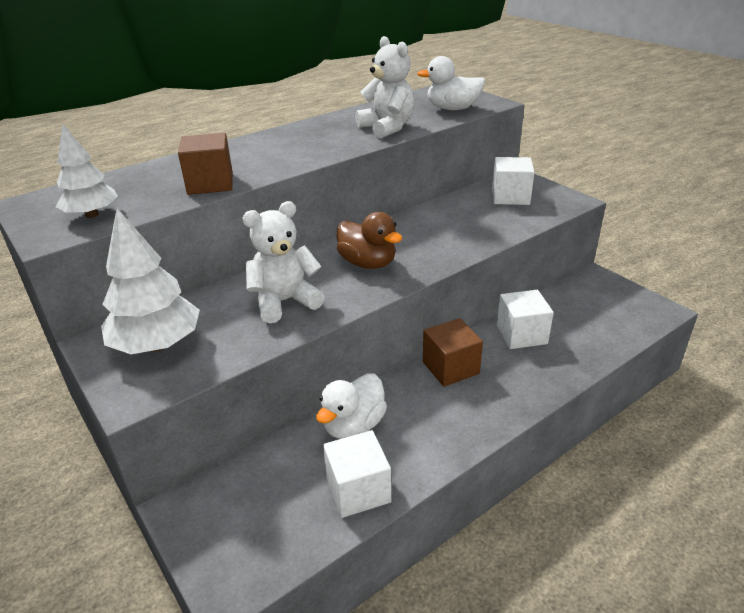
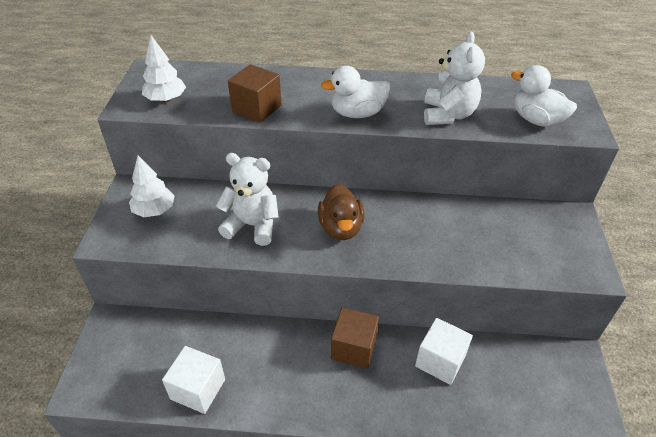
camera: 40 degrees right, 10 degrees up
(157, 344) = (154, 210): white tree -> white tree, size x0.64
(353, 425) = (245, 342): white duck -> white duck (357, 113)
(510, 197) = (537, 233): white cube -> none

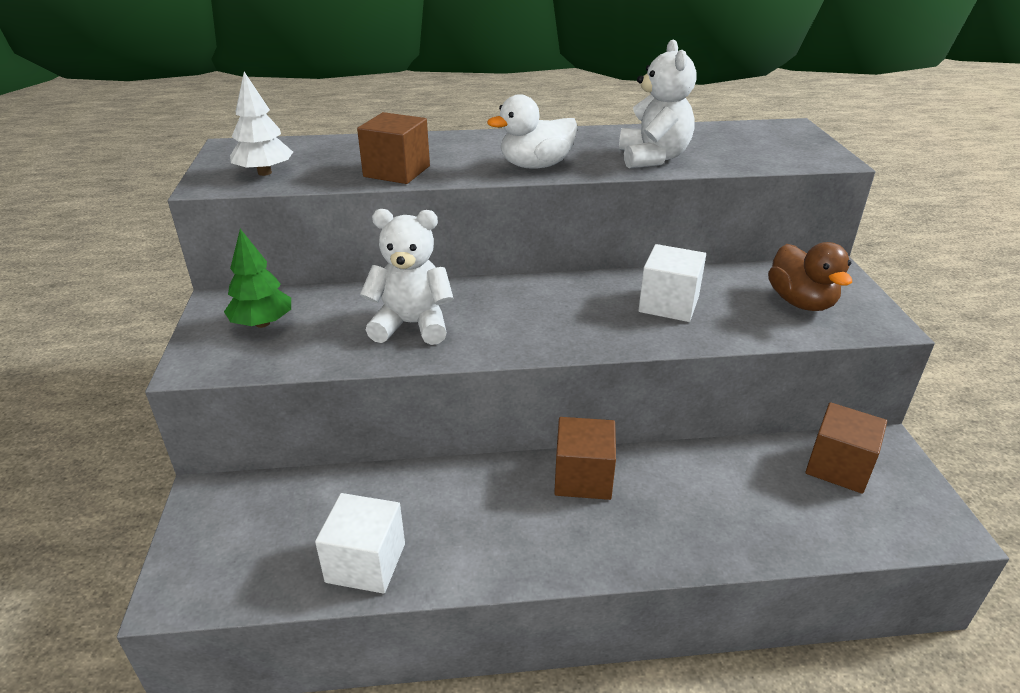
camera: 10 degrees left, 10 degrees down
(154, 210) = (262, 323): white tree -> green tree
(341, 228) = (537, 314): brown duck -> brown duck (801, 302)
(440, 361) = (707, 476): white cube -> white cube (668, 304)
(536, 120) = (764, 154): white duck -> none
(537, 369) = (838, 467): none -> brown cube

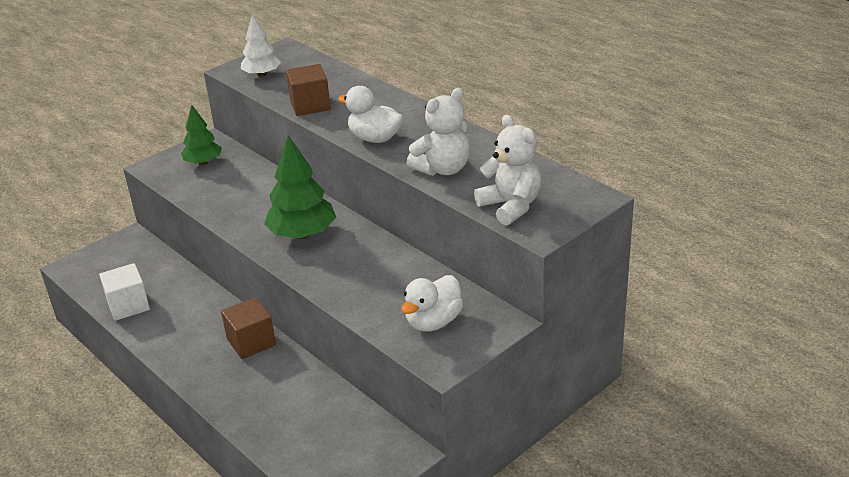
camera: 55 degrees right, 0 degrees up
(412, 325) = (248, 202): white teddy bear -> white teddy bear (511, 206)
(537, 315) = (302, 234): none -> green tree
(668, 304) = (369, 272): white cube -> none
(801, 302) = (433, 322): brown duck -> white duck
(838, 467) = (360, 438): brown cube -> none

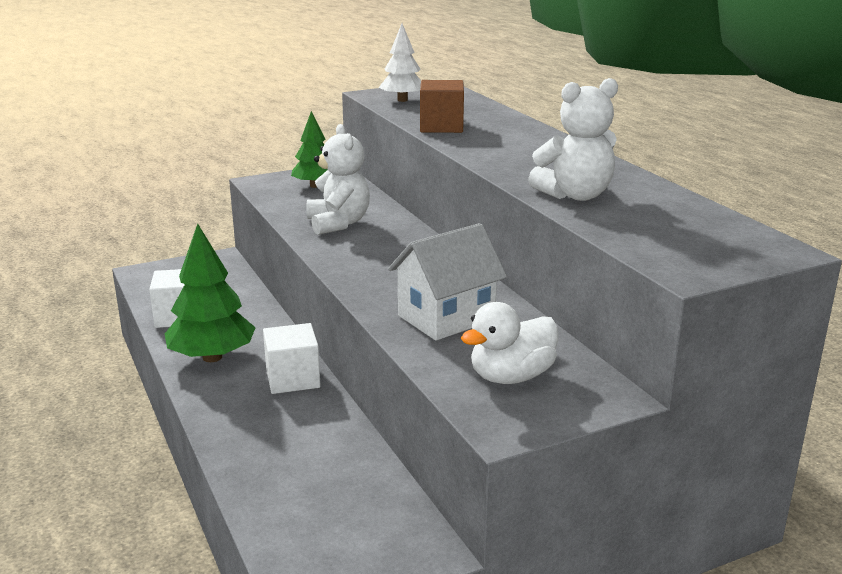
camera: 15 degrees right, 10 degrees down
(251, 342) = (293, 378): brown cube -> white cube
(302, 234) = (388, 261): green tree -> green tree (212, 357)
(369, 280) = (446, 318): none -> white house
(375, 138) = (502, 160): white duck -> none
(511, 206) = (654, 241): white teddy bear -> white teddy bear (338, 223)

